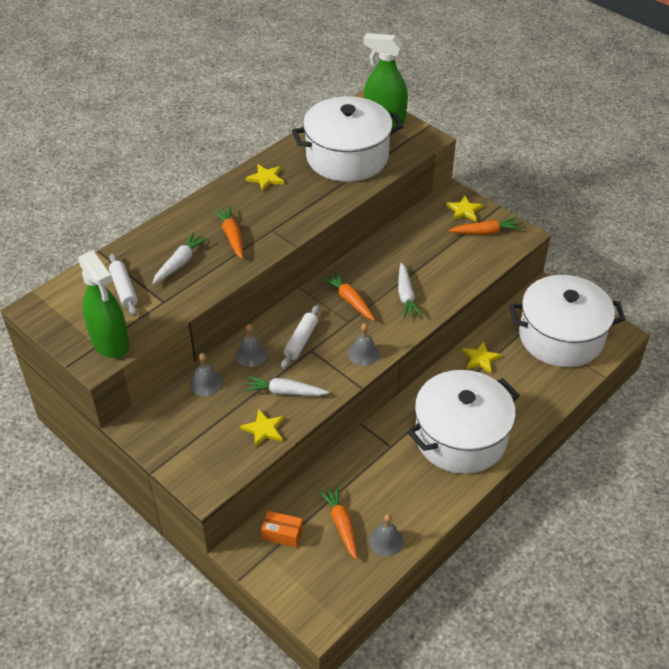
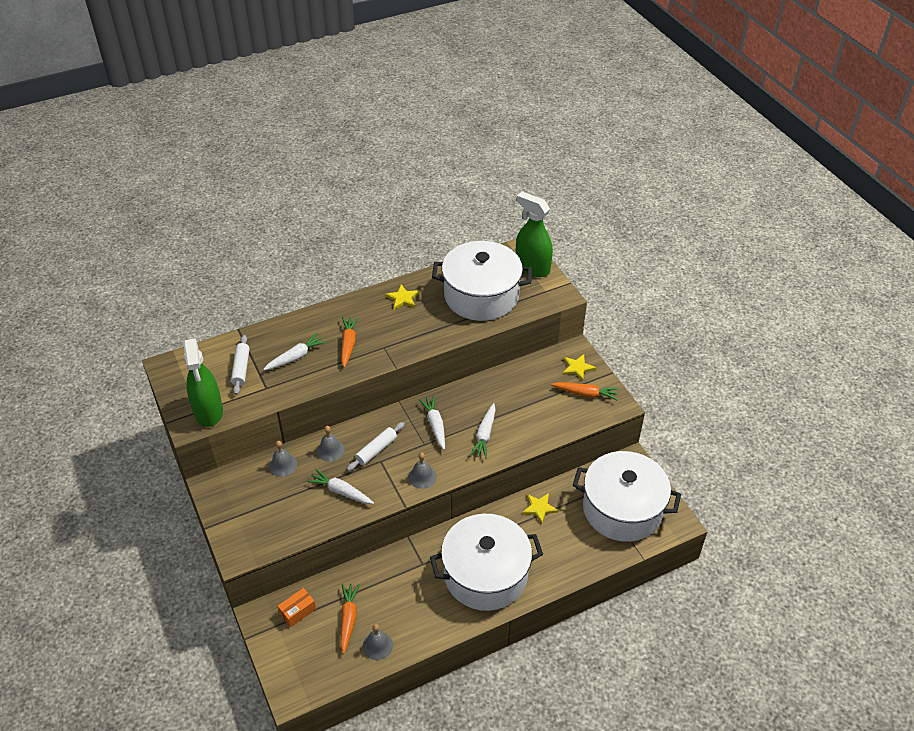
camera: 20 degrees right, 0 degrees up
(264, 429) = (308, 519): yellow star -> none
(282, 534) = (297, 611): orange box -> orange box turned 75 degrees counterclockwise
(350, 300) = (435, 425): orange carrot -> white carrot

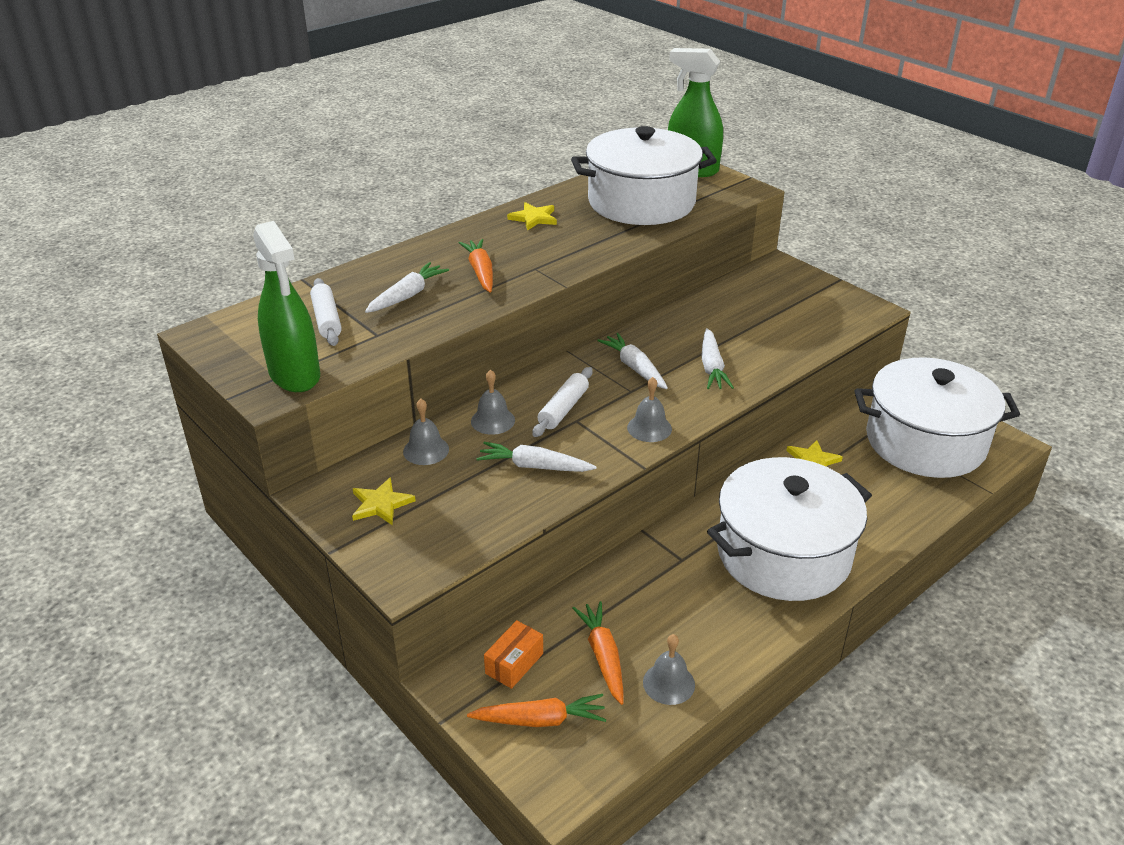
camera: 15 degrees left, 10 degrees down
(577, 368) = (793, 281): yellow star -> yellow star (381, 504)
(585, 394) = (821, 304): orange carrot -> orange carrot (540, 720)

